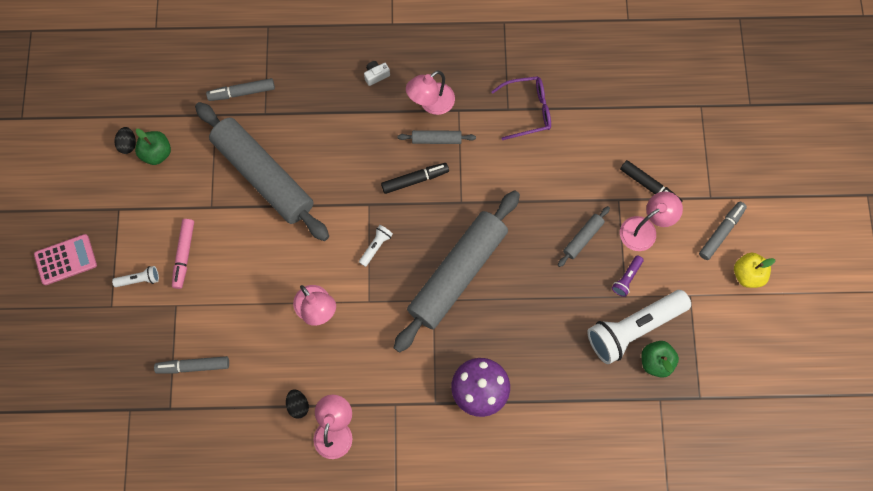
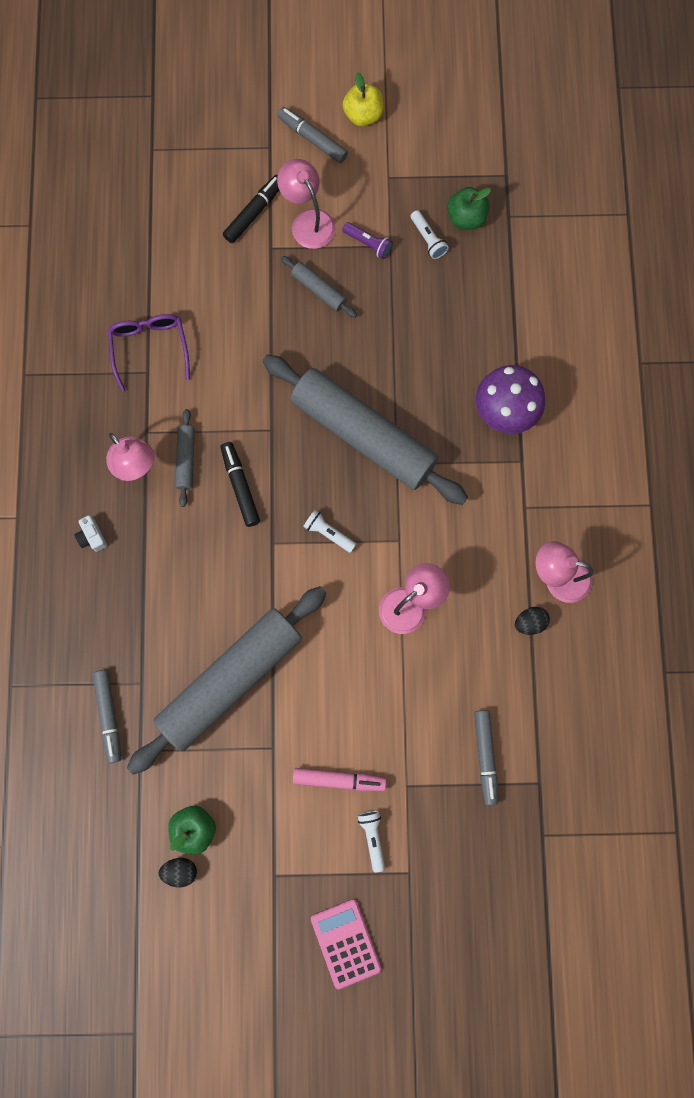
camera: 90 degrees left, 5 degrees up
(633, 328) = (428, 239): white flashlight -> white flashlight, size x0.42

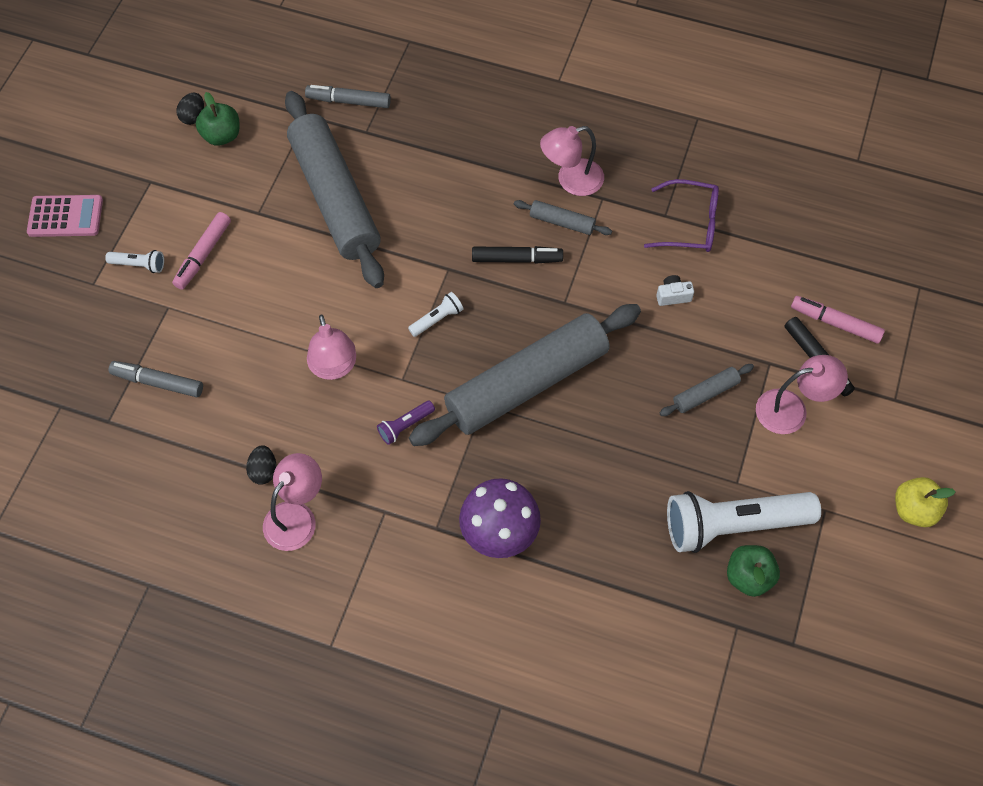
camera: 110 degrees right, 15 degrees down
(92, 537) = (516, 130): white camera -> white camera (673, 296)
(212, 206) = (835, 323): none -> pink marker
(312, 139) = (895, 446): grey marker -> none
(368, 244) = (746, 460): purple flashlight -> purple flashlight (405, 426)
(428, 239) = (733, 525): white flashlight -> white flashlight, size x2.37

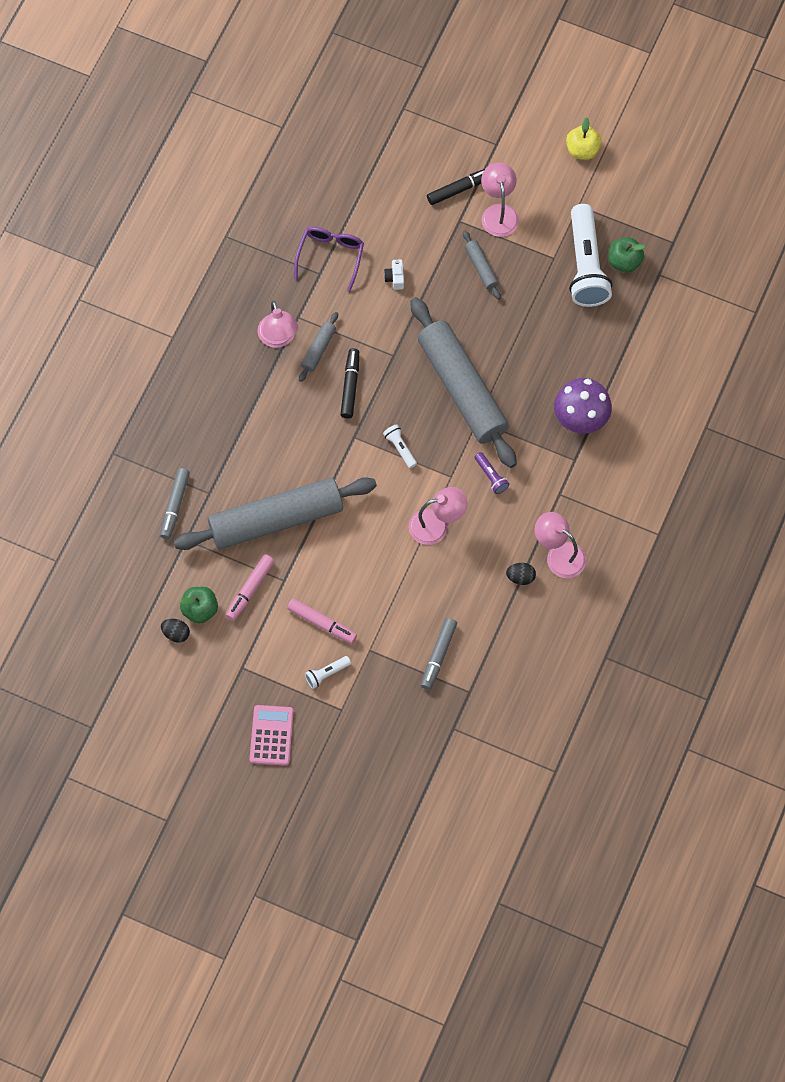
camera: 85 degrees left, 5 degrees up
(139, 265) = (326, 674): white flashlight -> white flashlight turned 135 degrees counterclockwise
(835, 323) = (429, 171): pink marker -> pink marker (250, 589)

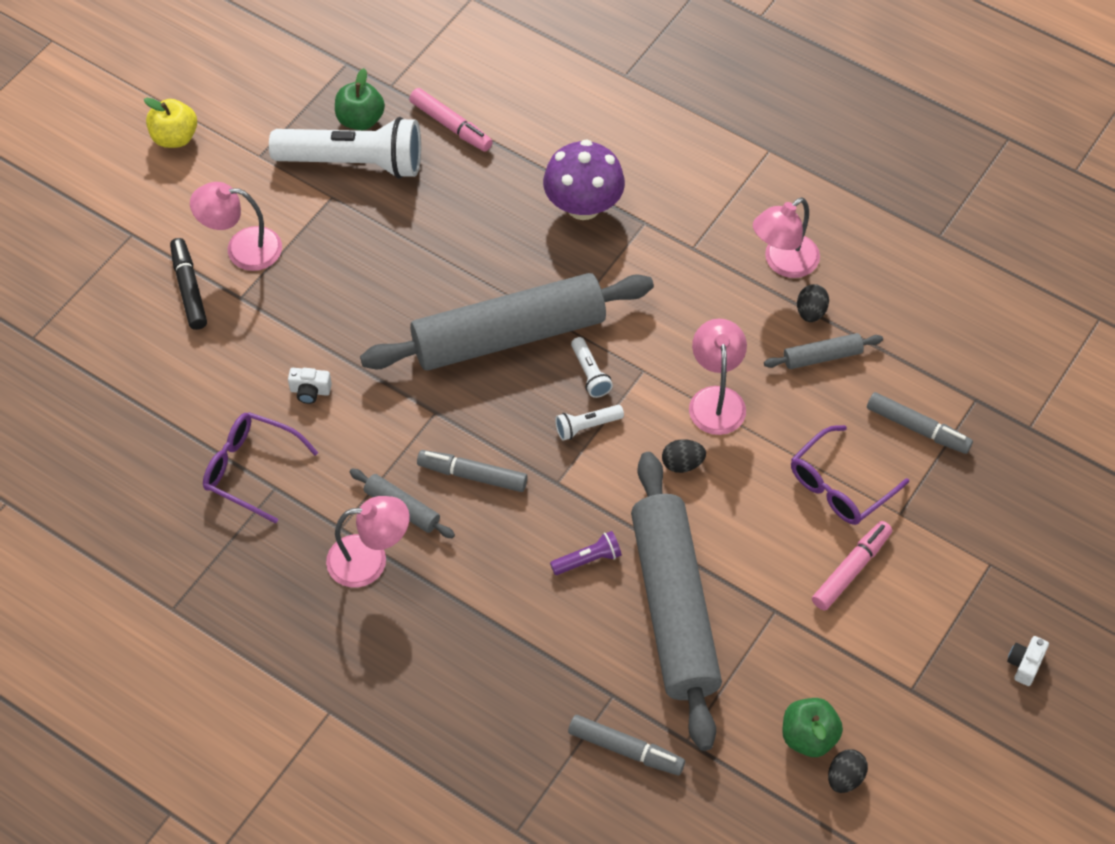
camera: 80 degrees left, 10 degrees down
(250, 589) = (784, 660): pink marker -> pink marker (451, 126)
(271, 735) = (1025, 664): pink calculator -> white camera
(326, 674) = (932, 575): white flashlight -> white flashlight (590, 373)
(350, 386) = (472, 475): black marker -> grey marker
(382, 510) = (682, 464): none -> black egg
(384, 610) = (840, 485): none -> purple glasses
(481, 268) = (323, 283): grey rolling pin -> grey rolling pin (822, 357)
(491, 476) = (652, 322): purple flashlight -> purple flashlight (588, 560)

